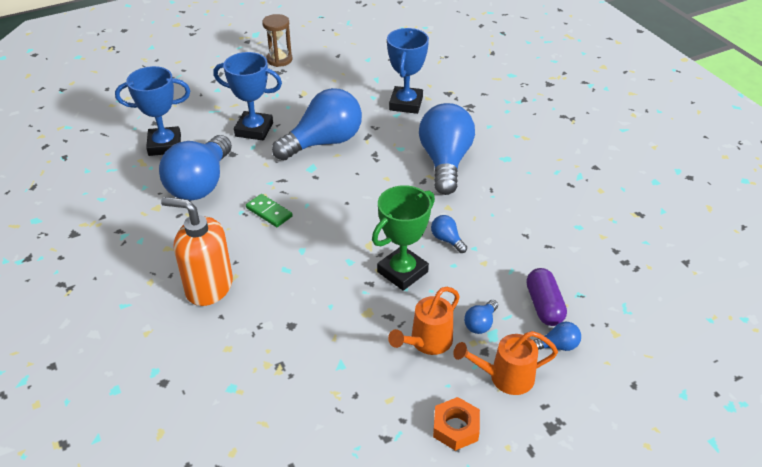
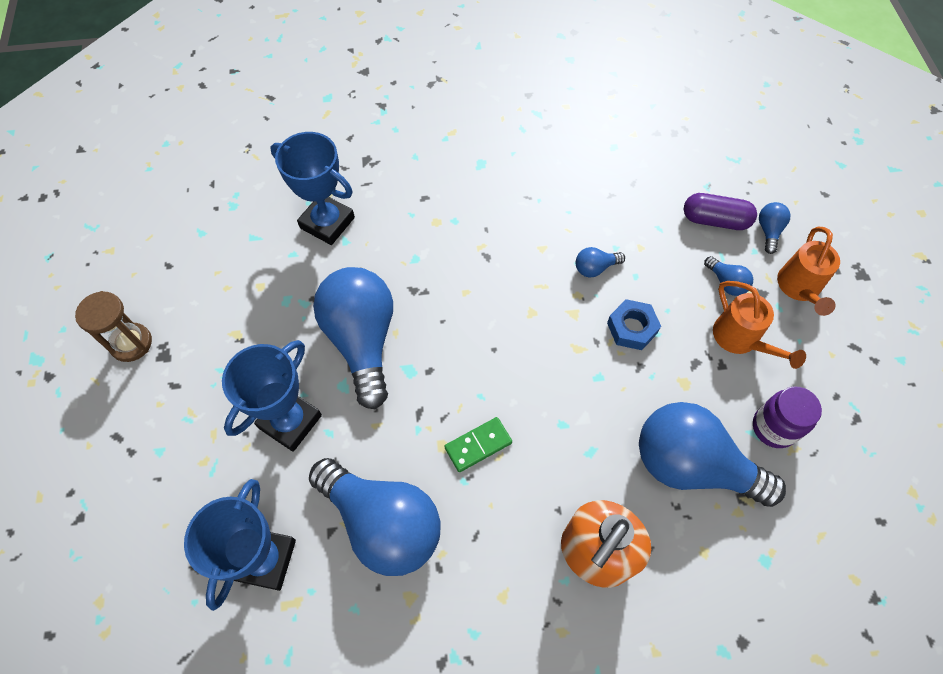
camera: 70 degrees left, 20 degrees up
(351, 377) = (774, 427): none -> purple jar
(402, 272) = (632, 328): green trophy -> blue nut
(445, 162) = (461, 222): blue light bulb -> blue light bulb (691, 465)
(455, 427) = (852, 352): orange nut -> none

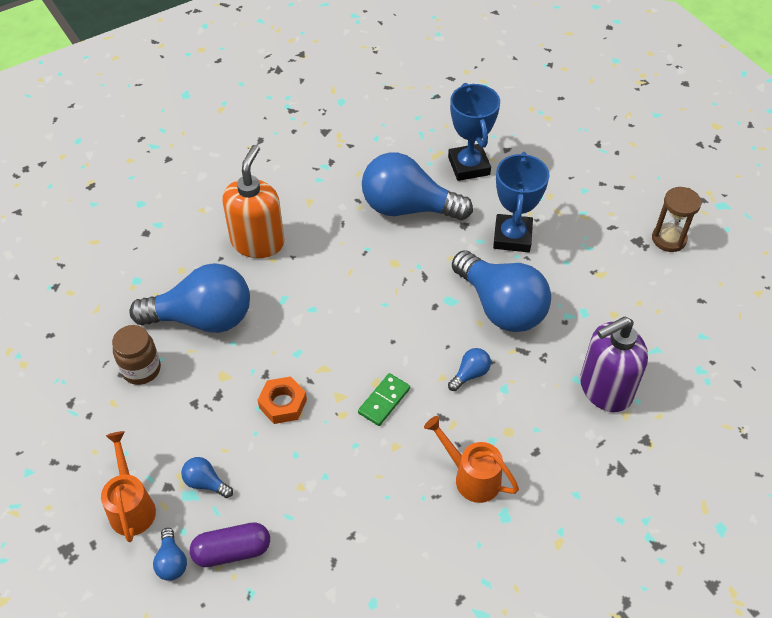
camera: 155 degrees right, 10 degrees down
(327, 223) = (605, 389): blue trophy -> purple soap dispenser
(478, 445) = (369, 272): green domino -> green domino (384, 401)
(595, 268) = (337, 446): blue light bulb -> blue light bulb (470, 374)
(632, 328) = (283, 404): blue nut -> orange nut
(740, 340) = (181, 431): orange watering can -> orange watering can (471, 477)
(774, 427) = (141, 369): purple jar -> brown jar

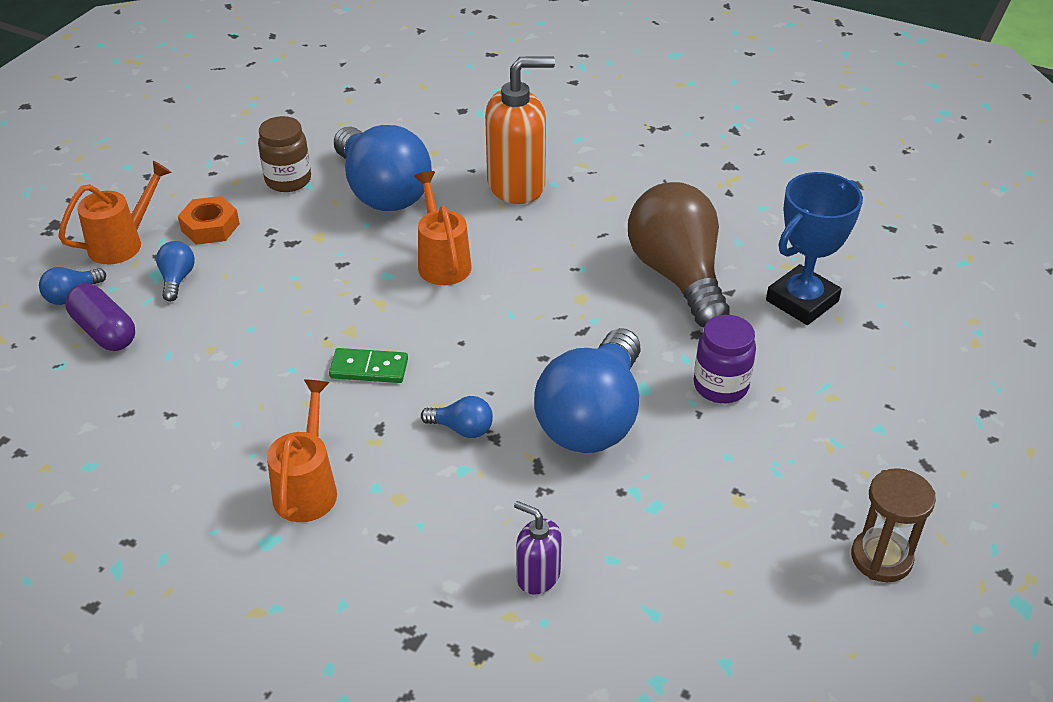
camera: 60 degrees right, 10 degrees down
(283, 404) = (311, 292): orange nut -> orange nut (210, 227)
(306, 317) = (442, 261): none -> orange watering can
(408, 208) = (677, 276): blue light bulb -> brown light bulb
(512, 237) = (720, 386): blue trophy -> purple jar
(605, 389) = (537, 576): purple soap dispenser -> purple soap dispenser, size x0.52

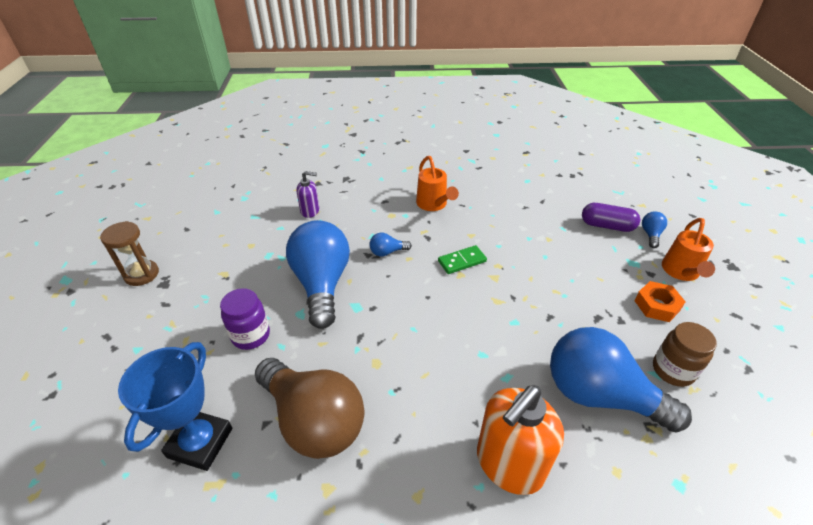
camera: 150 degrees right, 0 degrees up
(177, 279) = (619, 265): blue light bulb -> none
(442, 261) = (491, 349): orange watering can -> none

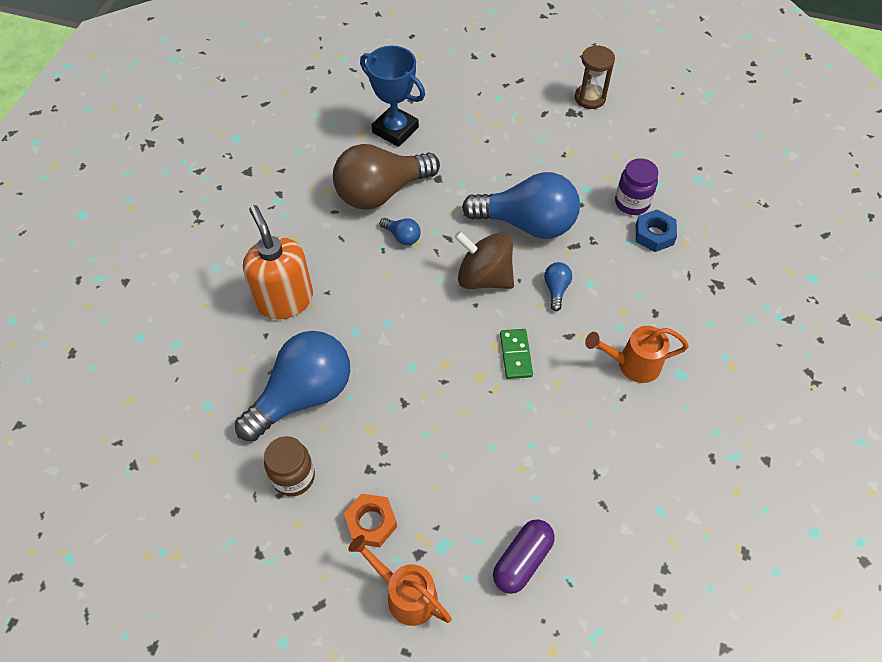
camera: 110 degrees right, 15 degrees up
(251, 335) = (482, 165): purple jar -> purple jar (632, 203)
(310, 211) = (654, 234): purple soap dispenser -> blue nut
(395, 298) = (484, 277): none -> brown spinning top
(650, 235) = (485, 609): blue light bulb -> blue light bulb (402, 237)

